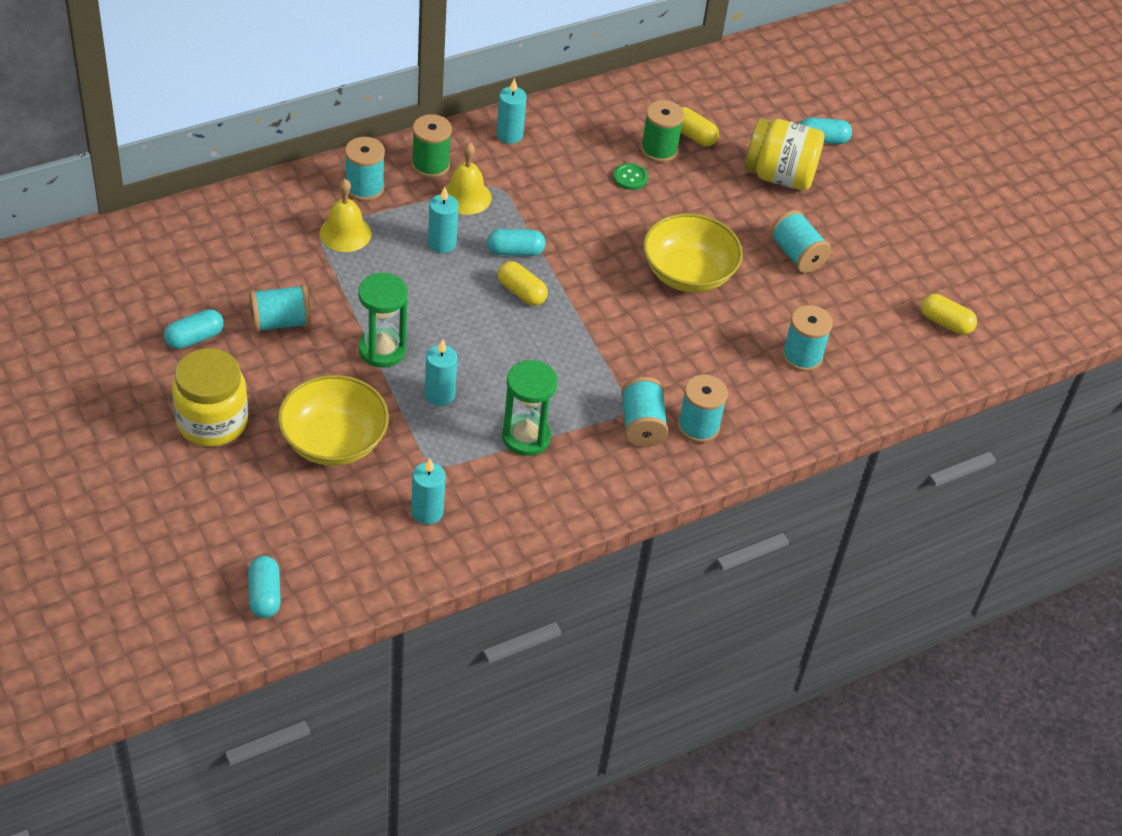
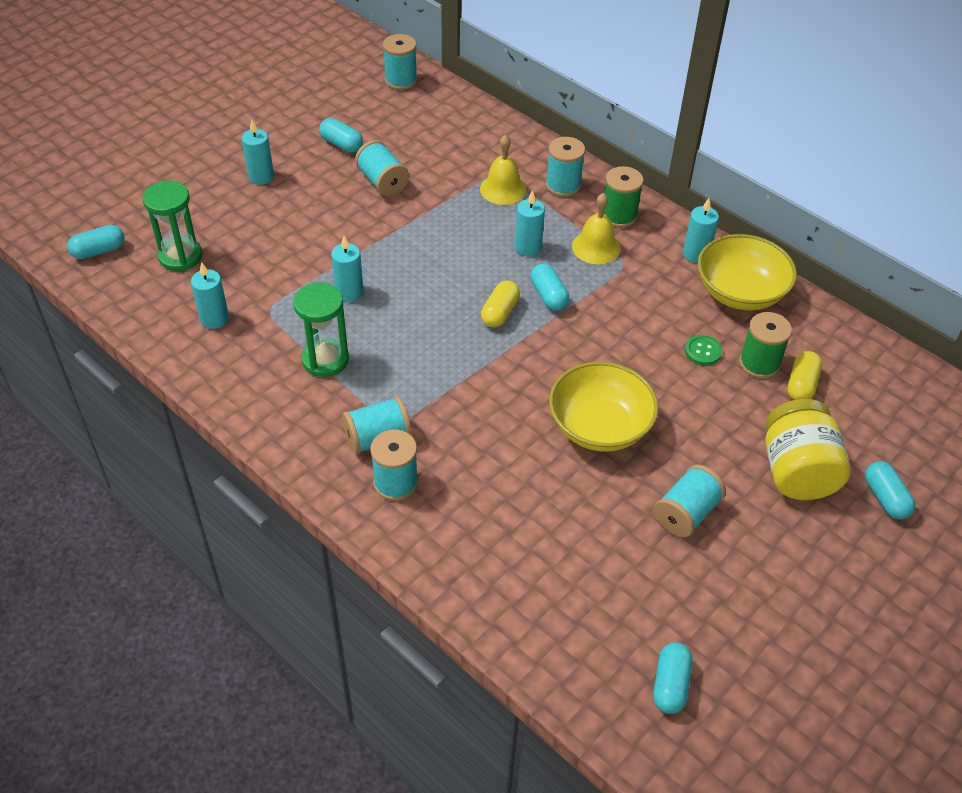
camera: 75 degrees right, 0 degrees up
(212, 422) = (261, 176): yellow jar -> turquoise candle
(333, 441) = (269, 245): yellow bowl -> yellow bowl (740, 292)
(382, 350) = (382, 245): green hourglass -> green hourglass (180, 256)
(802, 356) = (537, 550): turquoise spool -> turquoise spool (401, 81)
(945, 323) = (670, 685): yellow capsule -> turquoise capsule

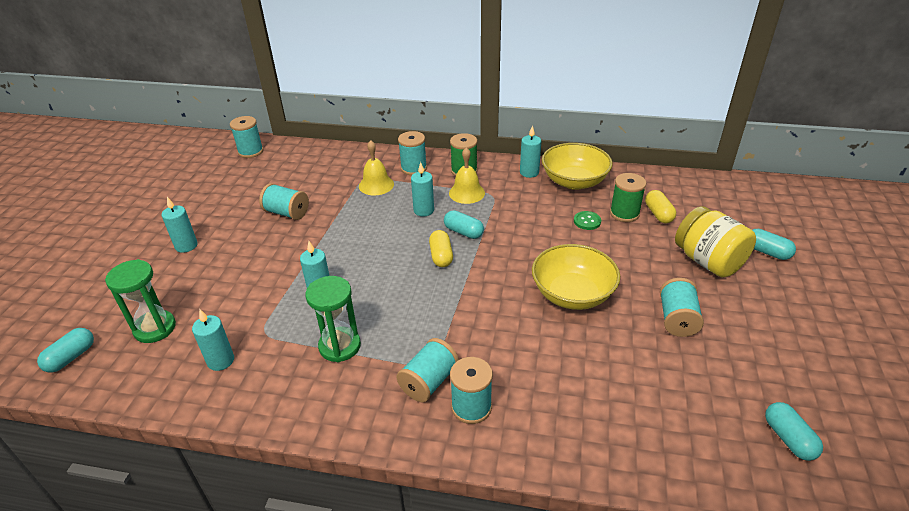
camera: 30 degrees left, 10 degrees down
(342, 144) = (236, 202): turquoise capsule -> none

